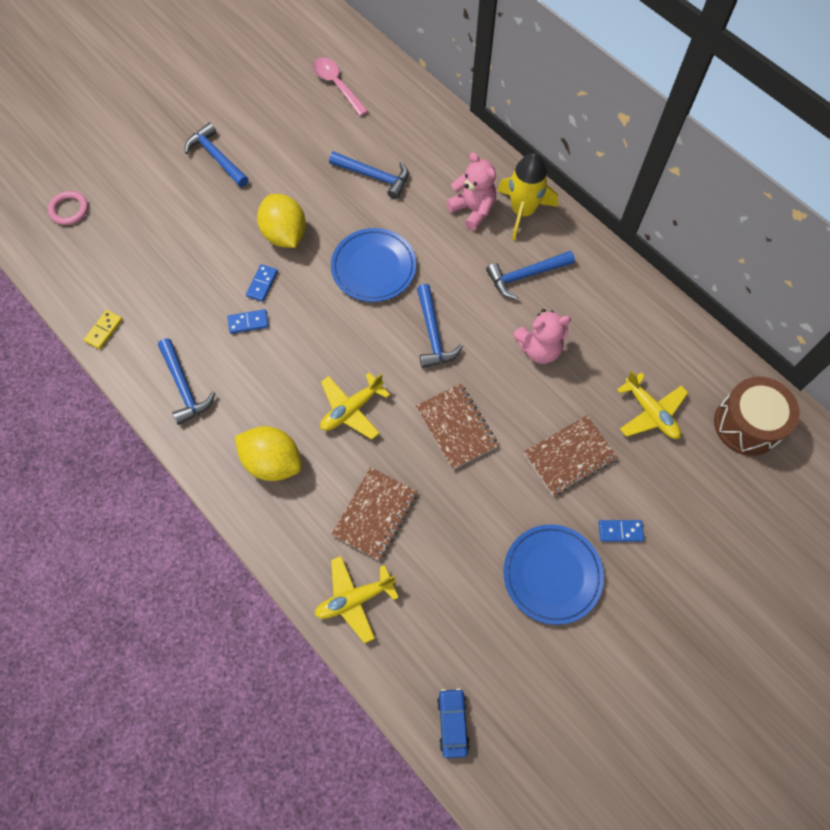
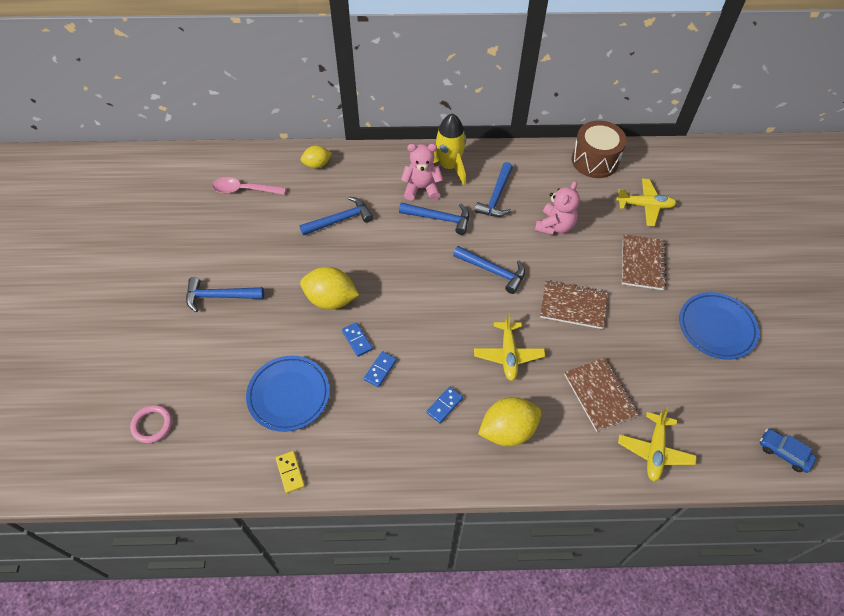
camera: 50 degrees left, 10 degrees down
(184, 387) = (394, 448): blue hammer -> blue hammer (439, 219)
(373, 267) = (410, 268): blue plate -> blue plate (289, 395)
(418, 112) = (317, 164): none -> yellow lemon
(620, 531) = (712, 274): blue domino -> blue domino (444, 405)
(747, 424) = (688, 171): brown drum -> brown drum (595, 160)

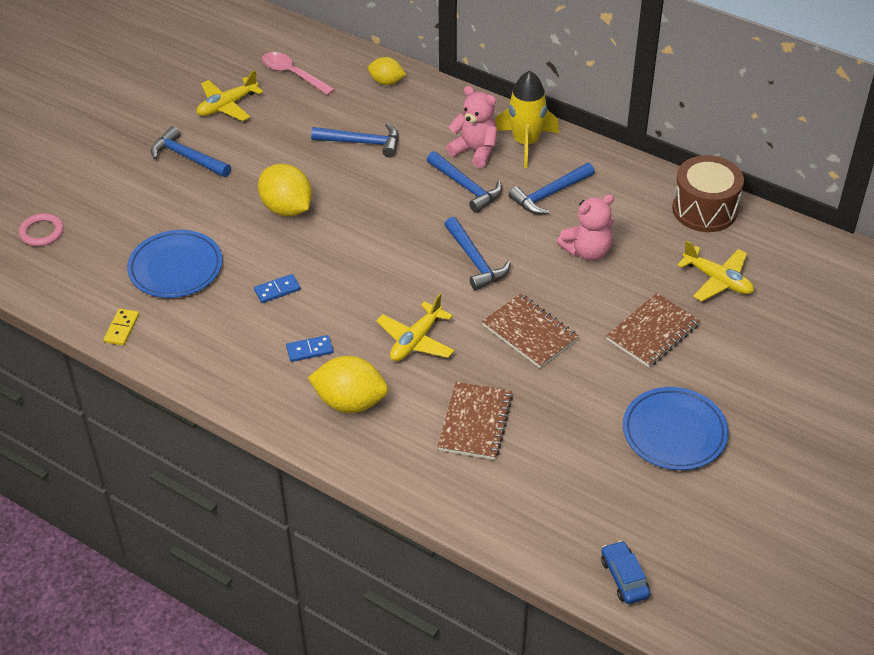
camera: 35 degrees right, 10 degrees down
(357, 340) = (279, 255): blue domino -> none
(654, 451) = (482, 498): yellow plane -> yellow plane (227, 105)

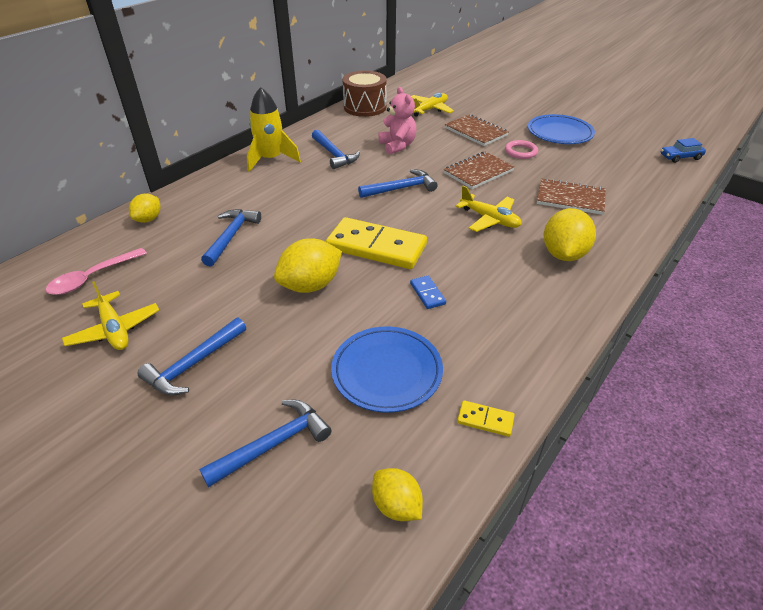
camera: 85 degrees left, 5 degrees down
(41, 232) = (290, 529): pink ring -> pink ring (521, 152)
(53, 281) = (396, 505): none -> yellow lemon
(310, 350) = (506, 275): blue domino -> none
(352, 248) = (376, 247): none -> yellow domino
(466, 187) = (314, 187): blue hammer -> blue hammer (273, 444)
(475, 151) = (270, 181): pink teddy bear -> none

